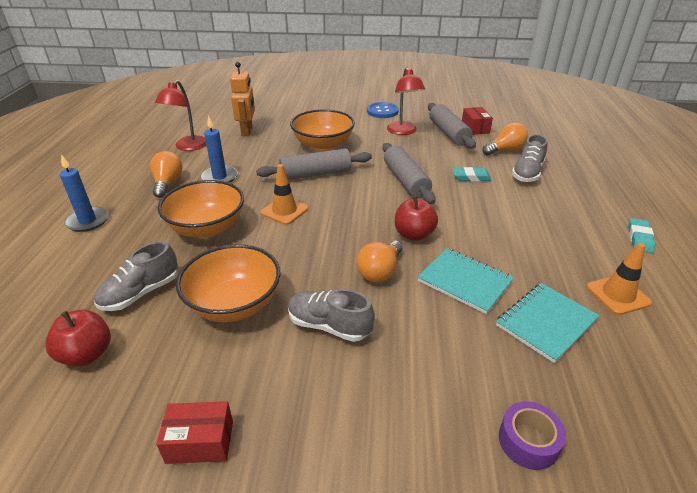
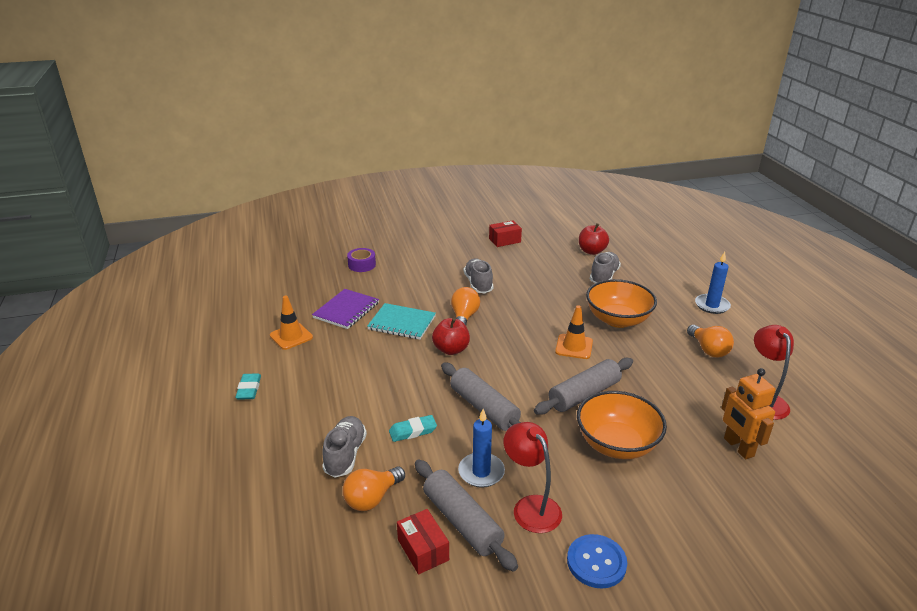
camera: 160 degrees right, 5 degrees down
(220, 177) = (672, 367): blue candle -> blue candle (481, 472)
(234, 304) = (542, 282): orange bowl -> none
(329, 326) = (478, 284): grey shoe -> grey shoe turned 105 degrees counterclockwise
(546, 323) = (346, 310): turquoise notebook -> purple notebook

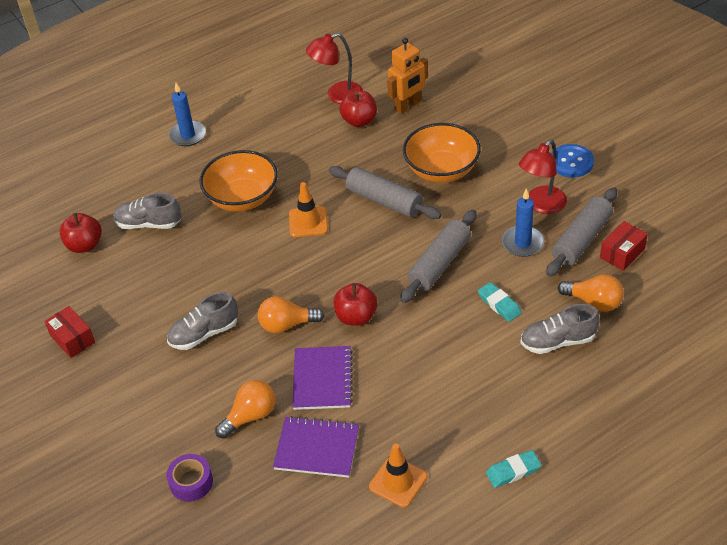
camera: 105 degrees left, 15 degrees up
(402, 323) = (322, 379): turquoise notebook -> purple notebook
(708, 350) = (273, 131): orange light bulb -> orange light bulb (250, 416)
(715, 406) = (359, 121): none -> red apple

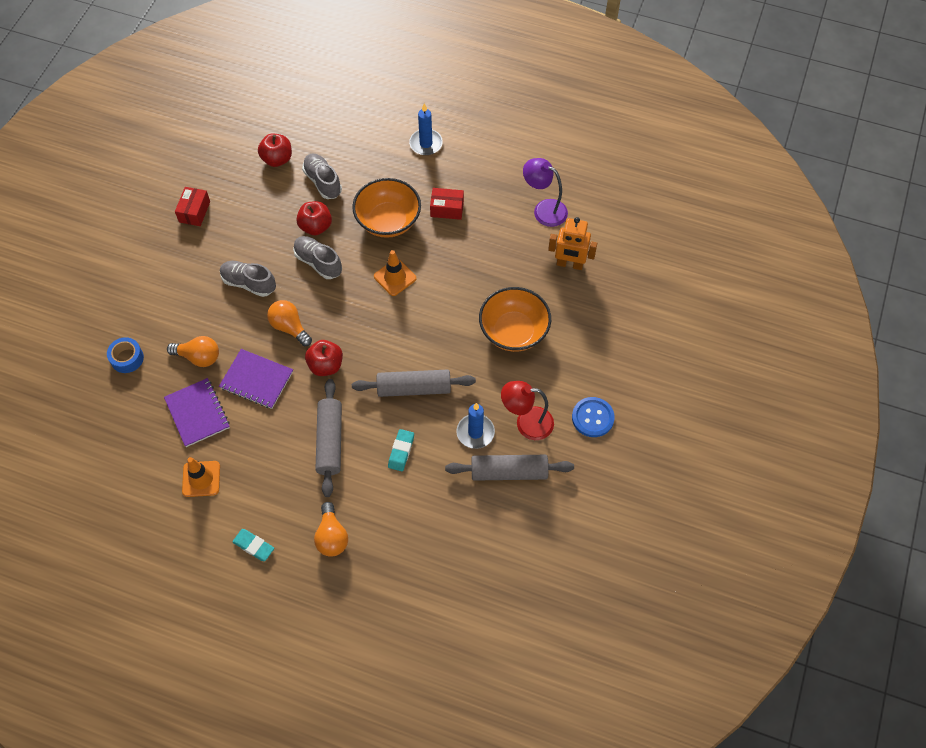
camera: 50 degrees right, 15 degrees up
(191, 482) = (127, 358): purple tape -> blue tape
(322, 379) = (256, 380): purple notebook -> purple notebook turned 60 degrees clockwise
(337, 95) = (544, 209): red lamp -> purple lamp
(359, 121) = (526, 242): red apple -> red apple (316, 226)
(384, 201) = (452, 313): grey rolling pin -> grey rolling pin (329, 441)
(557, 341) = (391, 511): grey shoe -> grey shoe (318, 262)
(594, 302) = (448, 515): orange light bulb -> orange light bulb (332, 536)
(622, 253) = (514, 509): red box -> red box (447, 209)

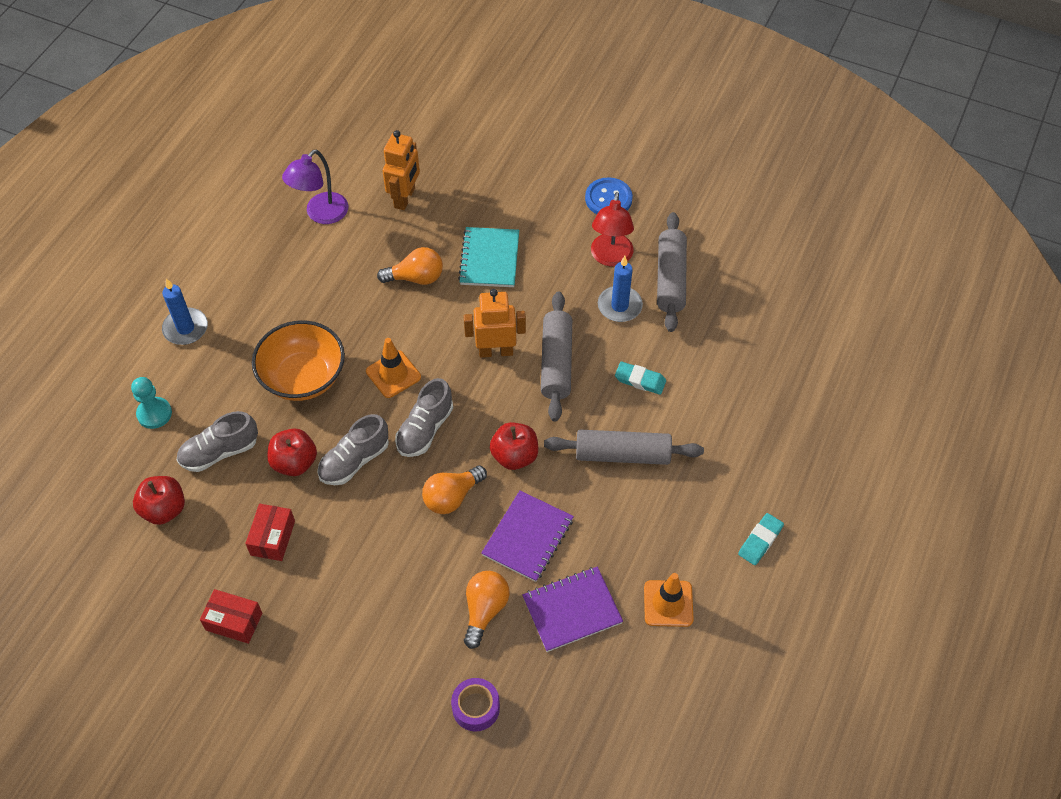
camera: 85 degrees left, 5 degrees down
(127, 358) = (476, 708): blue tape -> purple tape
(249, 283) = (373, 547): grey shoe -> grey shoe (425, 429)
(332, 536) = (748, 456): orange light bulb -> orange light bulb (416, 278)
(352, 139) = (154, 414): none -> turquoise pawn
(421, 344) = (496, 351): none -> orange robot
(447, 209) = (298, 312): red box -> red box (272, 538)
(513, 331) = (489, 259): orange bowl -> turquoise notebook

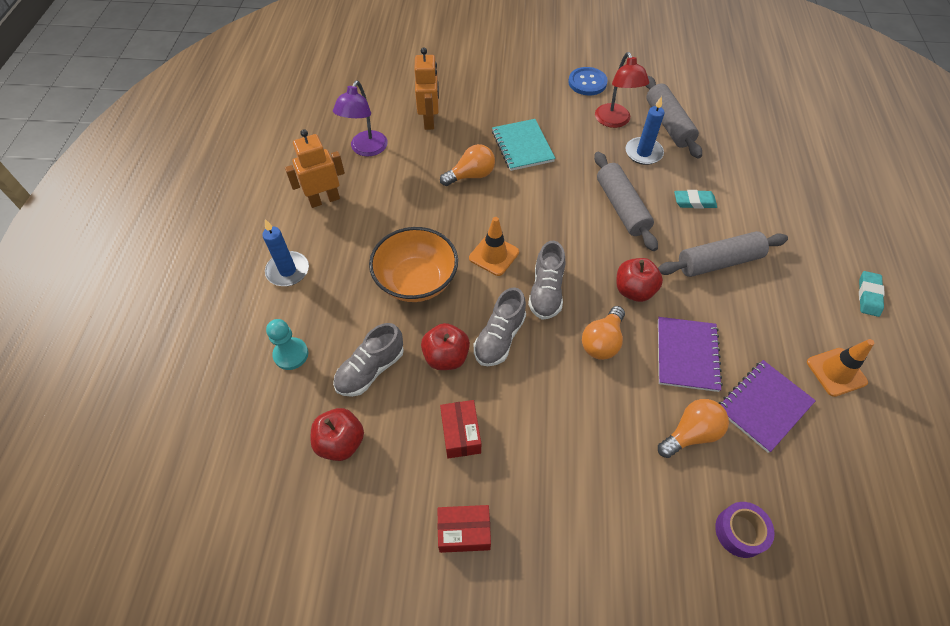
camera: 20 degrees left, 0 degrees up
(485, 610) = (690, 433): orange light bulb -> orange light bulb turned 60 degrees clockwise
(496, 351) = (568, 212): orange robot -> orange robot (324, 200)

